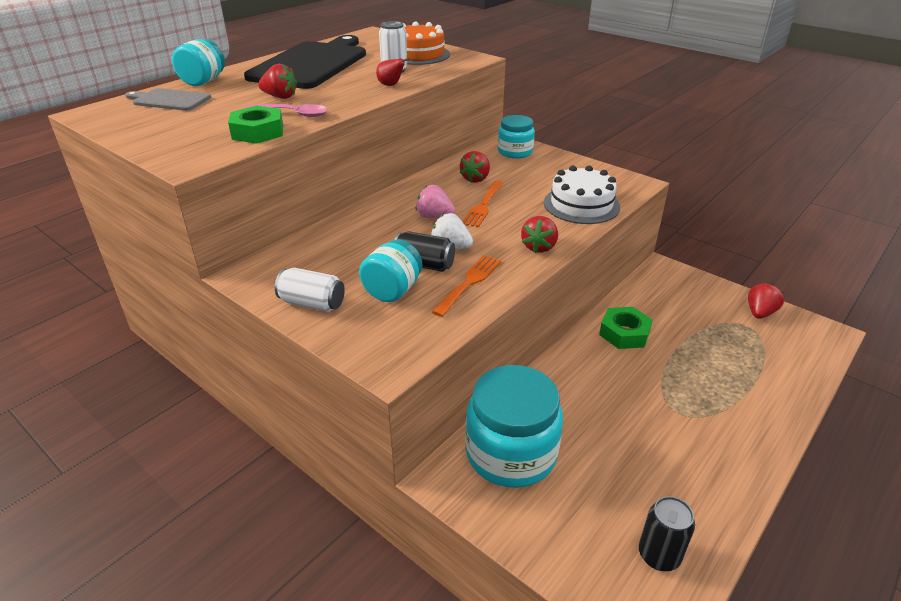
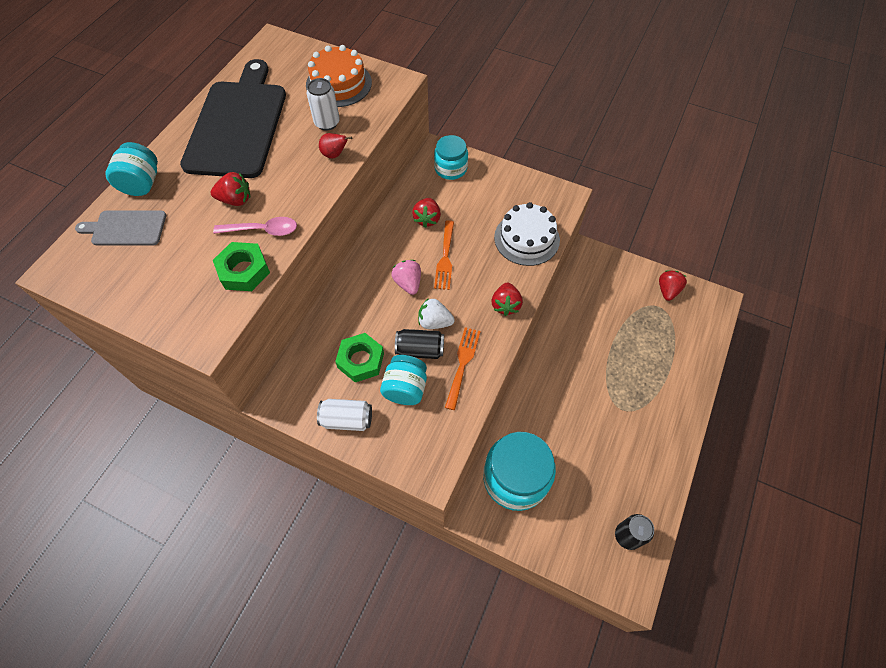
camera: 15 degrees left, 25 degrees up
(434, 217) = (408, 283): pink strawberry -> pink strawberry turned 60 degrees clockwise
(624, 333) = (571, 337): green nut -> green nut (361, 360)

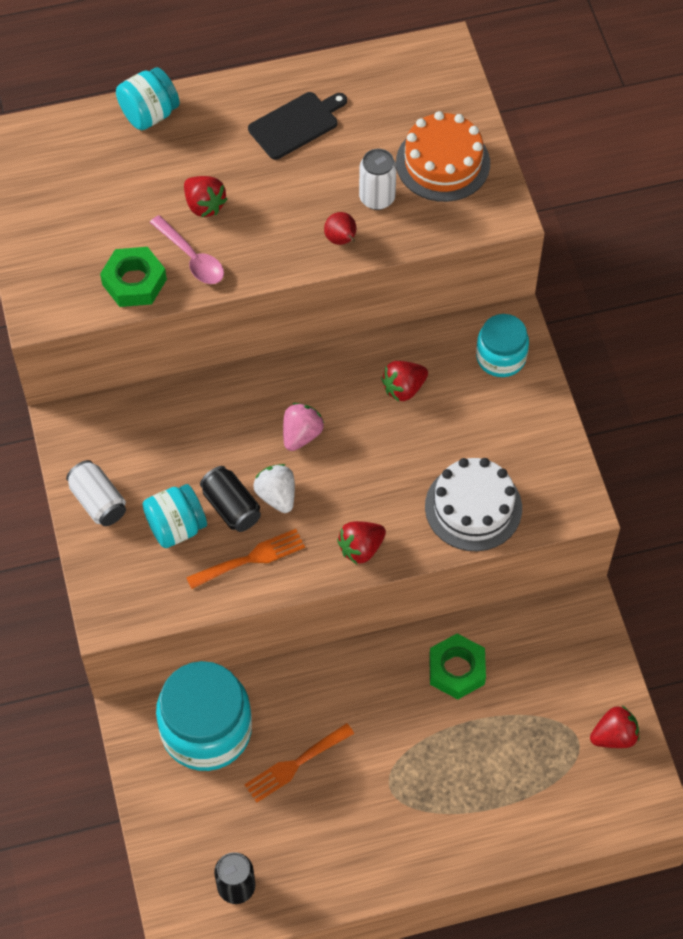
camera: 50 degrees right, 0 degrees up
(126, 228) = (91, 149): grey cutting board -> none
(238, 124) = (296, 124): black cutting board -> black cutting board, size x0.48
(361, 360) = (171, 463): green nut -> green nut (456, 669)
(445, 258) = (367, 446): orange fork -> orange fork (295, 764)

